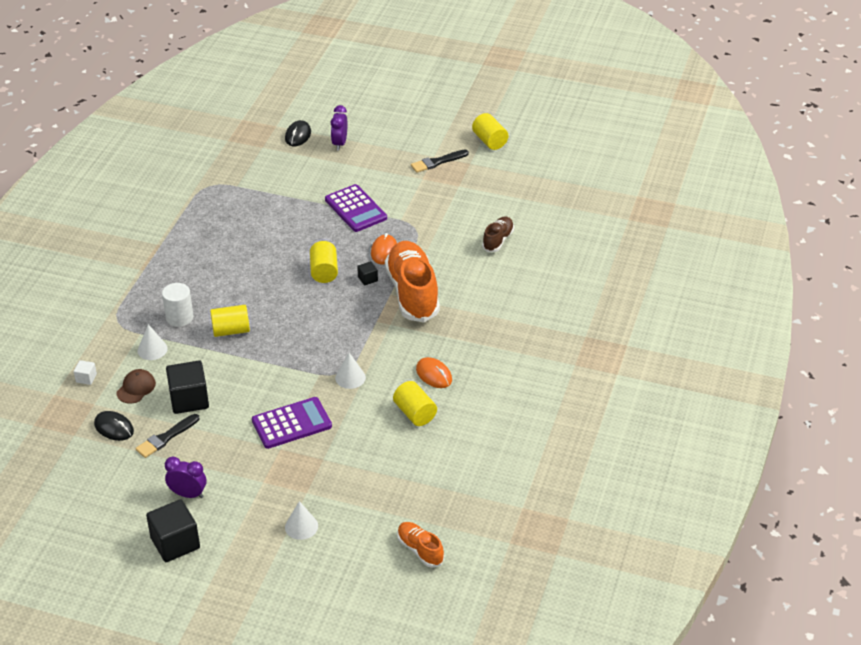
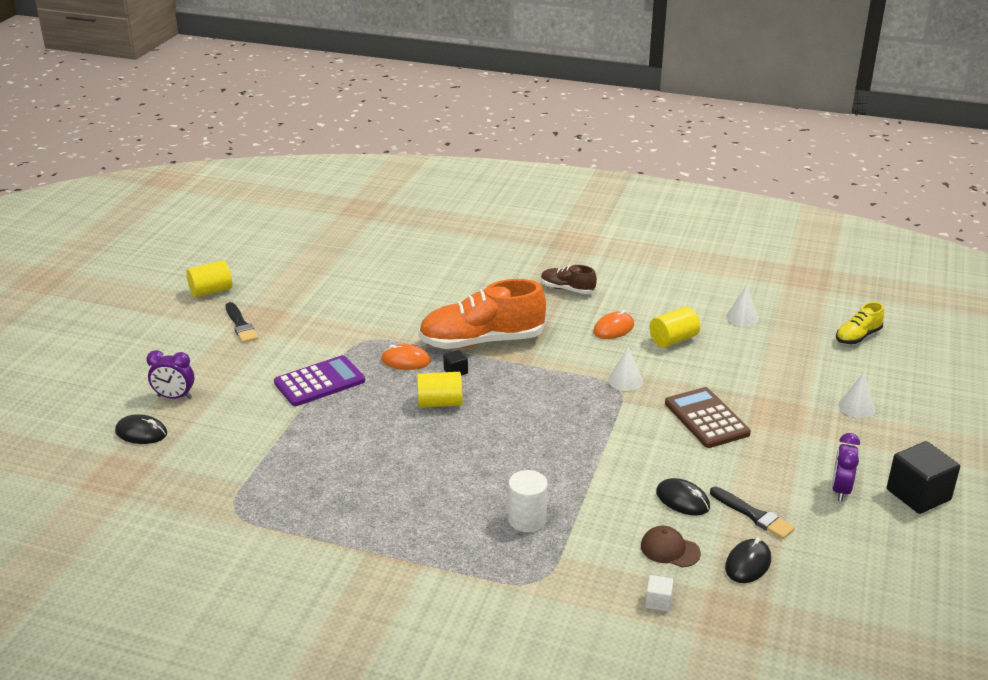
camera: 90 degrees left, 10 degrees down
(152, 349) = (593, 540): white cone -> white cone (742, 317)
(189, 399) = (682, 500): black cube -> black mouse
(231, 330) = (551, 472): yellow cylinder -> none
(291, 423) = (706, 418): purple calculator -> brown calculator
(420, 550) = (857, 337): orange shoe -> yellow shoe
(498, 240) = (395, 289): brown shoe -> brown shoe (567, 289)

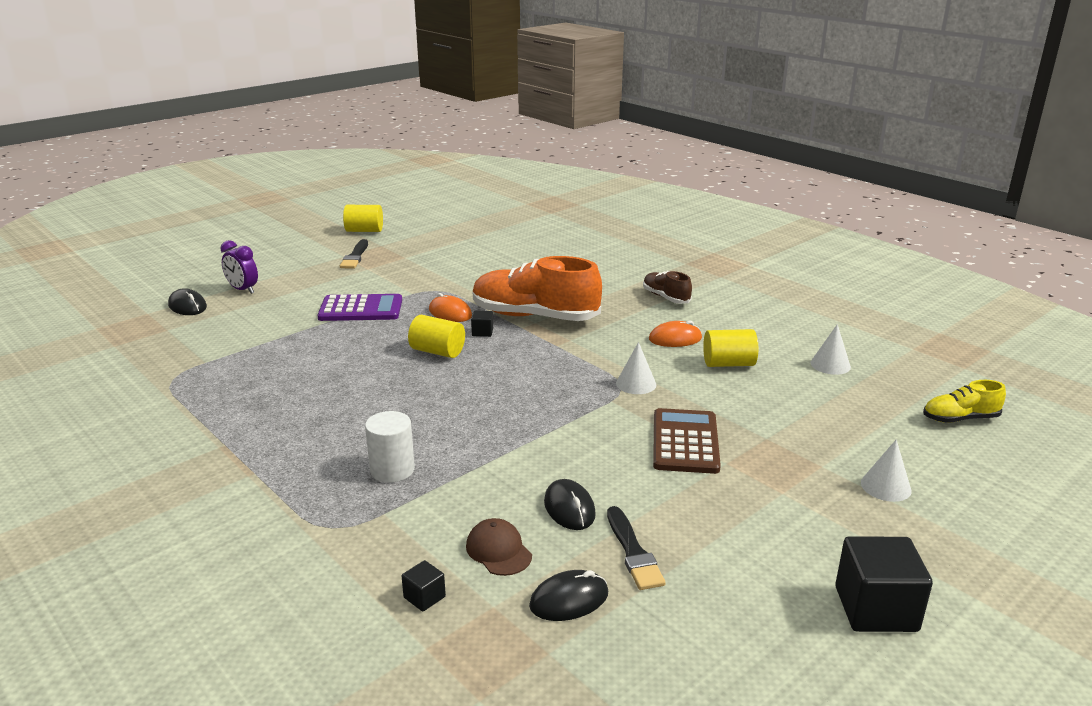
camera: 30 degrees right, 5 degrees down
(658, 601) = (424, 597): white cube -> black cube
(840, 490) = (771, 565): purple clock -> none

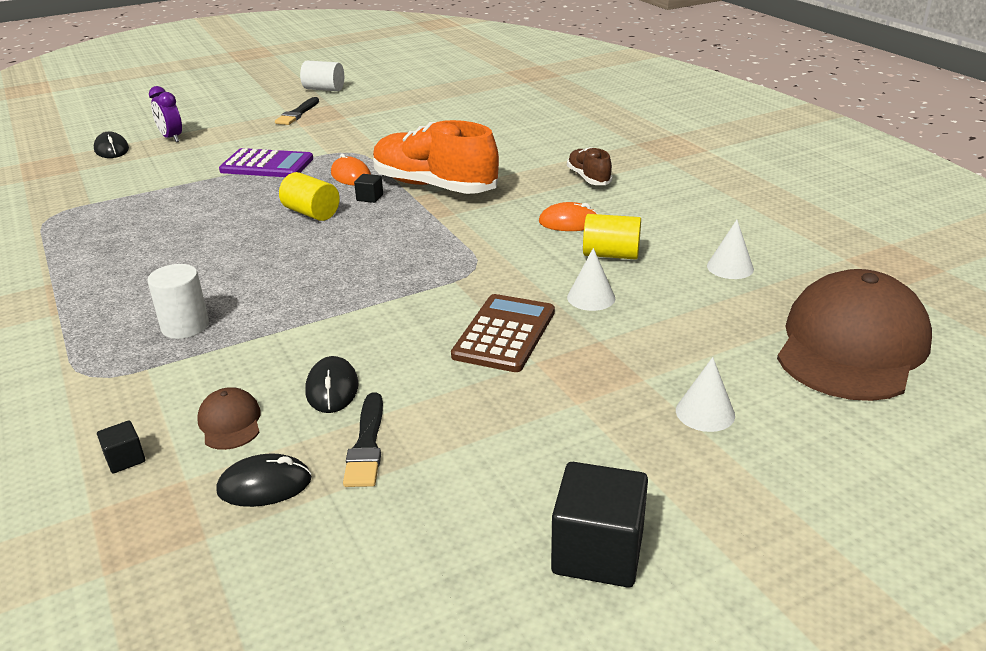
camera: 15 degrees right, 5 degrees up
(364, 231) = (324, 89): yellow cylinder -> white cylinder
(636, 384) = (493, 266): white cone -> white cone (591, 297)
(960, 419) = (851, 345): yellow shoe -> brown cap

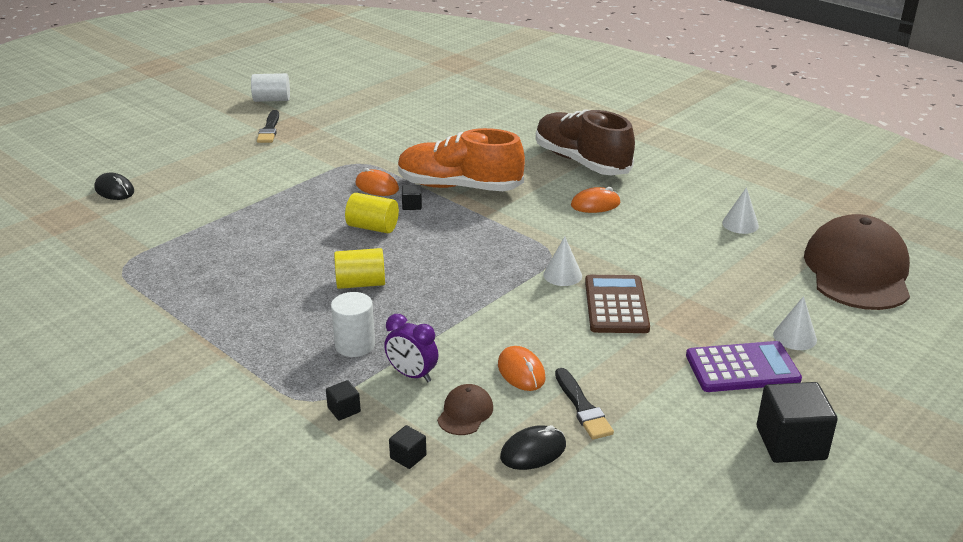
camera: 20 degrees left, 0 degrees up
(110, 392) = (344, 410): none -> black cube
(171, 138) = (165, 170): purple clock -> purple clock (412, 375)
(230, 422) = (465, 413): brown cap -> brown cap turned 60 degrees clockwise
(267, 165) = (288, 186): purple calculator -> purple calculator (742, 368)
(332, 388) = (521, 371): black mouse -> orange mouse
(588, 178) = (581, 162): brown shoe -> brown shoe, size x2.03
(591, 297) = (658, 265): white cone -> white cone (562, 275)
(611, 255) = (647, 227): yellow cylinder -> yellow cylinder (361, 283)

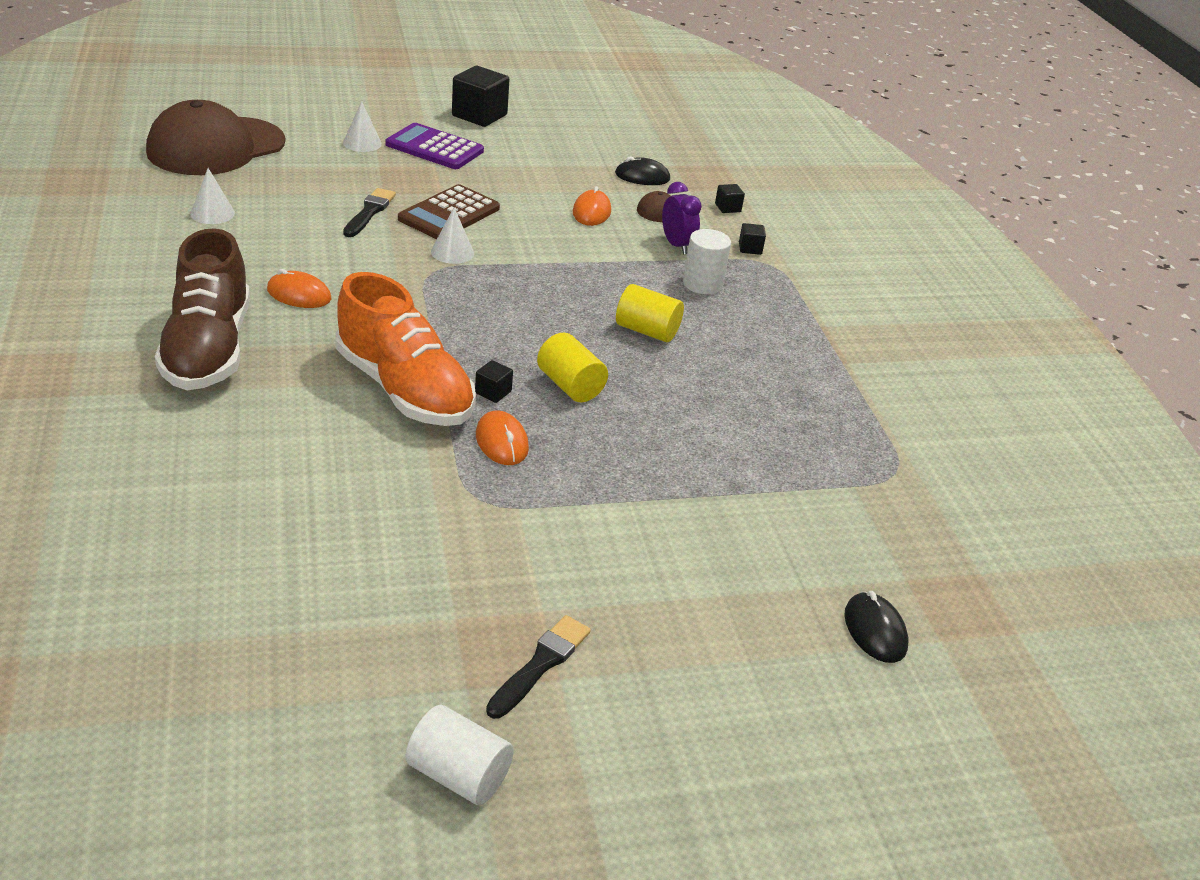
camera: 150 degrees left, 5 degrees up
(582, 407) = (578, 179): black brush -> black brush (369, 212)

